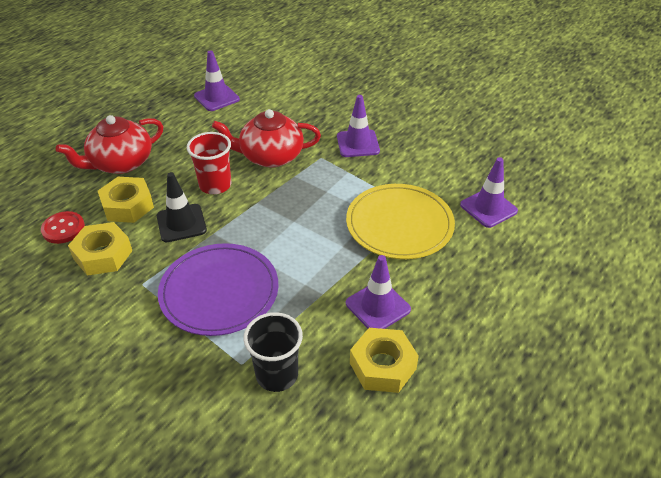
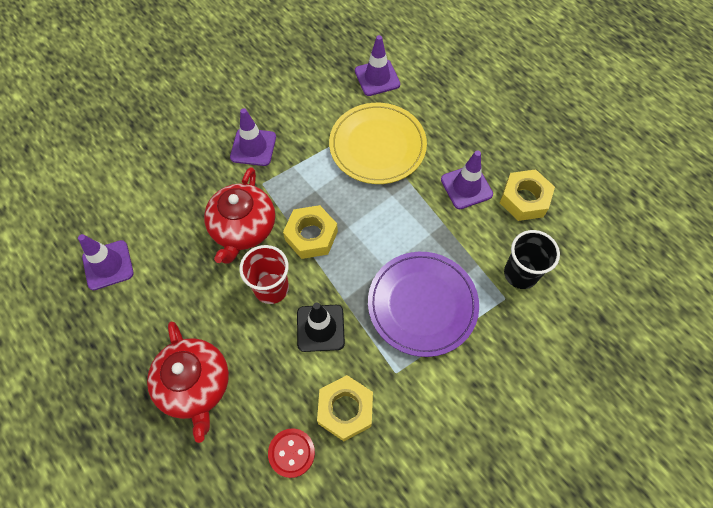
camera: 75 degrees left, 20 degrees up
(127, 206) = (275, 381): yellow nut -> yellow nut (311, 236)

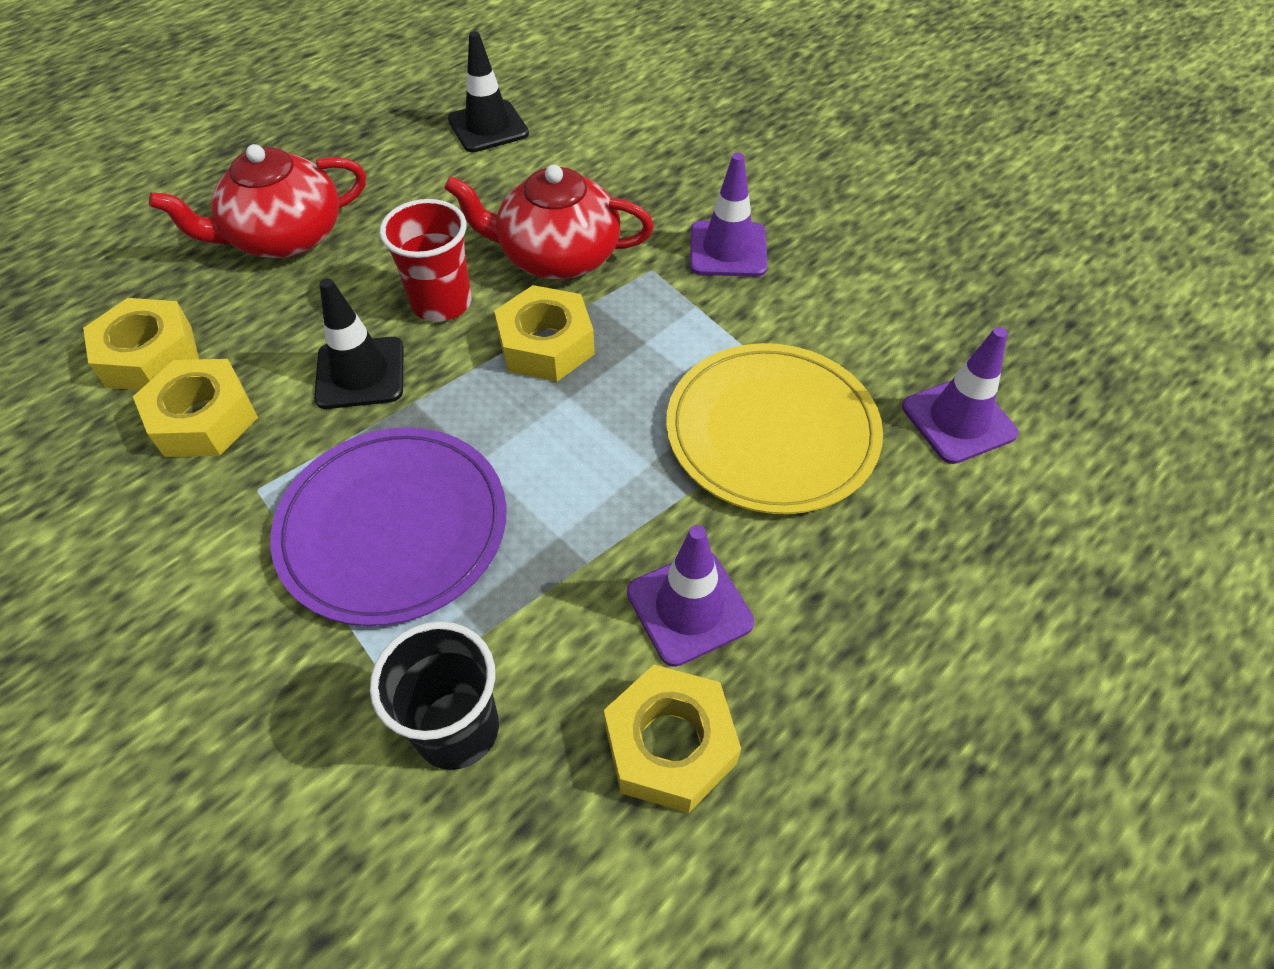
camera: 85 degrees right, 10 degrees down
(108, 265) = (488, 127): purple traffic cone -> black traffic cone
(291, 453) = (150, 356): red button -> yellow nut

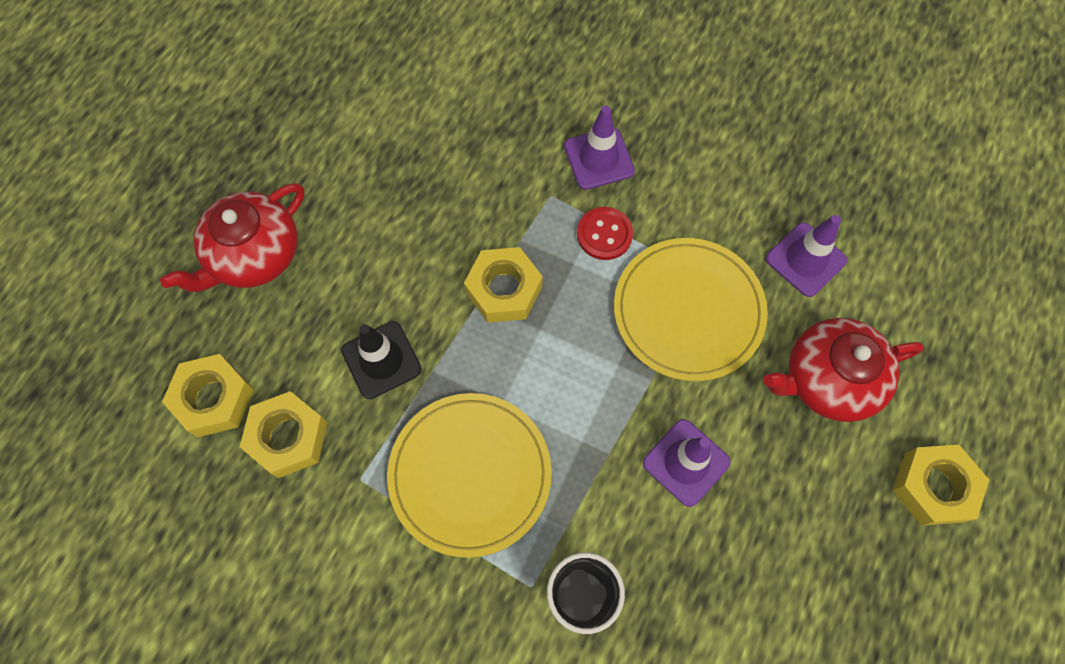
camera: 20 degrees left, 15 degrees up
(393, 527) = (470, 474): purple plate -> yellow plate
(441, 303) = (409, 277): red cup -> none
(488, 127) = (359, 89): black traffic cone -> none
(557, 256) = (475, 205): red teapot -> red teapot (828, 379)
(670, 745) = (710, 557): yellow nut -> yellow nut (933, 487)
(699, 323) = (604, 234): none -> red button

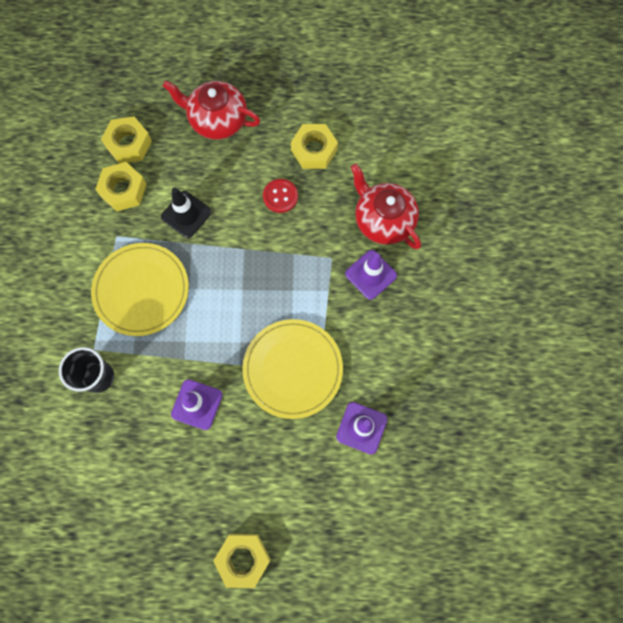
camera: 65 degrees right, 5 degrees up
(504, 290) = (257, 259): yellow nut -> yellow nut (314, 150)
(604, 234) = (320, 299): red button -> red button (280, 196)
(828, 379) = (285, 470): red teapot -> red teapot (383, 220)

